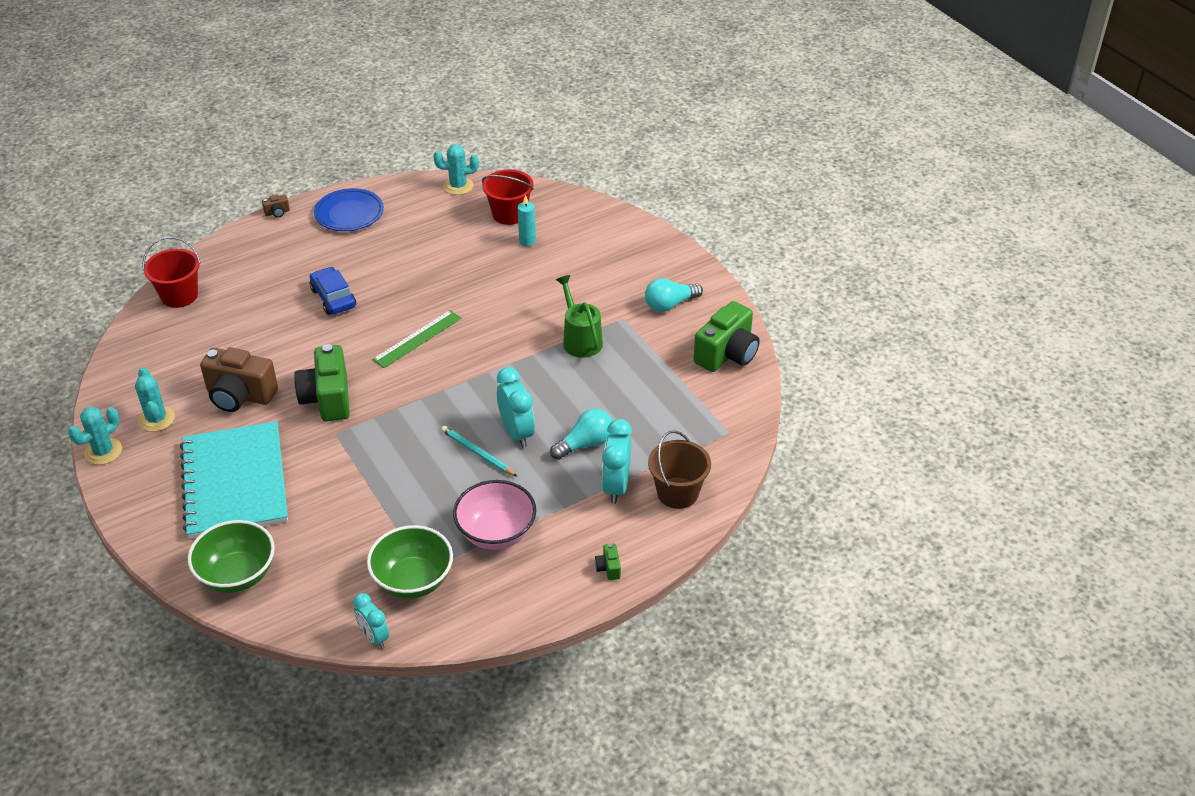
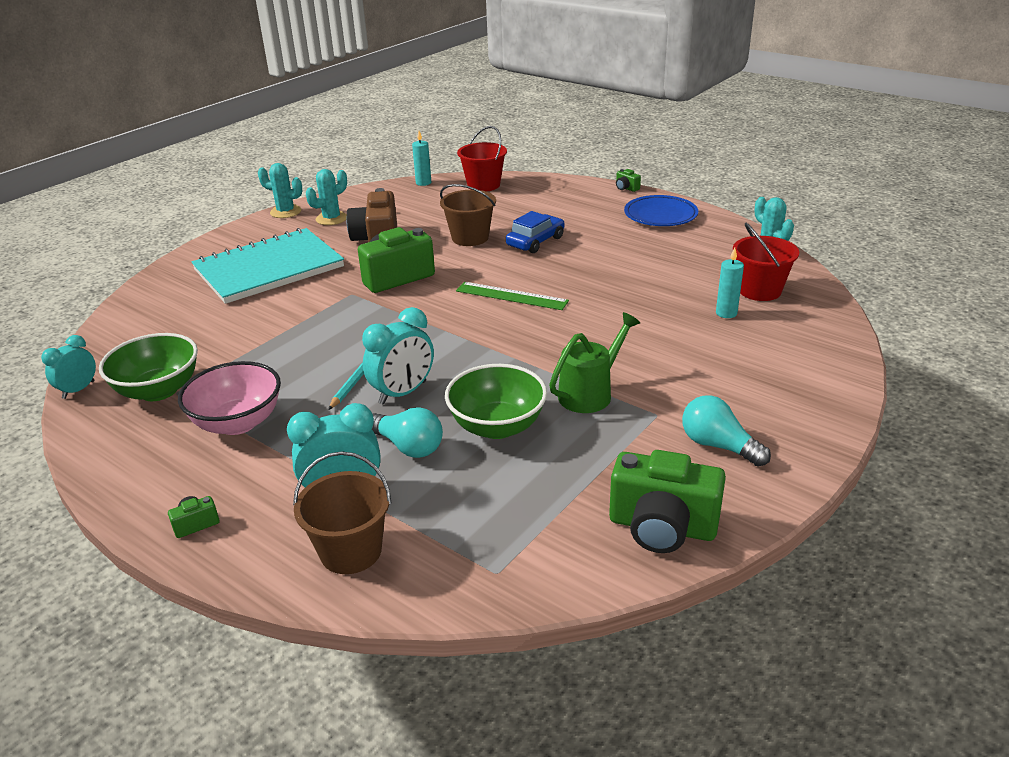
camera: 70 degrees right, 10 degrees down
(130, 335) = (423, 183): none -> turquoise candle
(237, 575) = (155, 301): green bowl -> green bowl (497, 426)
(277, 213) = (626, 188): brown camera -> green camera
(289, 334) = (470, 238): none -> brown bucket

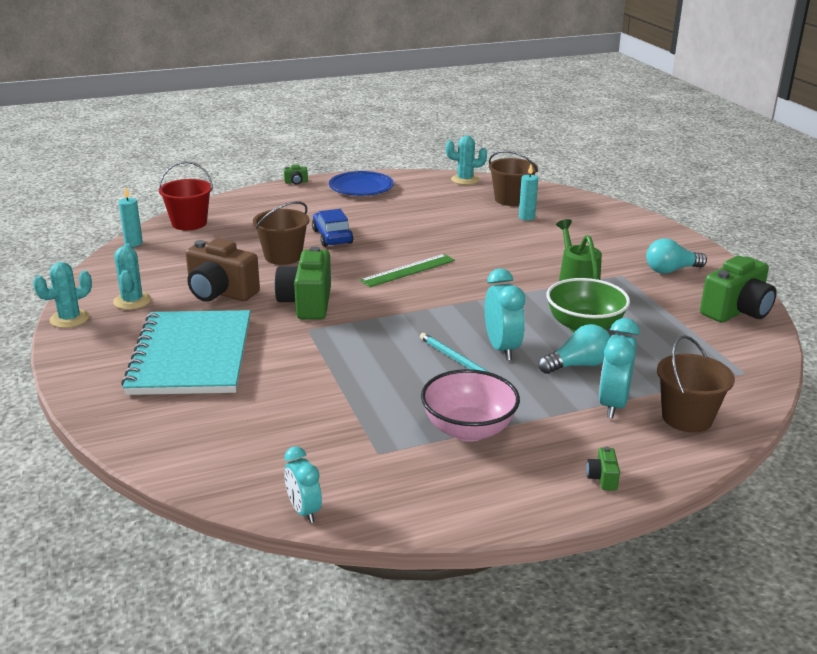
camera: 60 degrees left, 5 degrees down
(158, 390) = (363, 461): green bowl -> none
(759, 290) = (511, 199): red bucket -> brown bucket

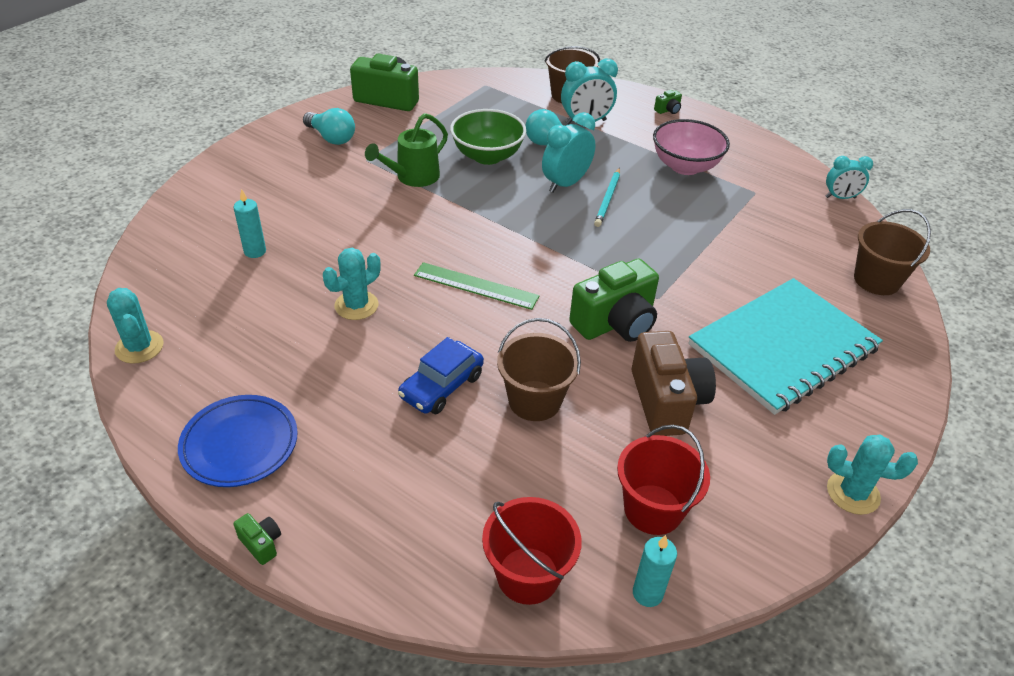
camera: 125 degrees left, 15 degrees up
(132, 301) = (763, 466): turquoise cactus -> turquoise cactus (356, 305)
(166, 261) = (653, 509): none -> red bucket
(304, 511) = (840, 197): turquoise clock -> turquoise clock turned 60 degrees clockwise
(511, 199) = (199, 281): brown bucket -> brown bucket (876, 280)

